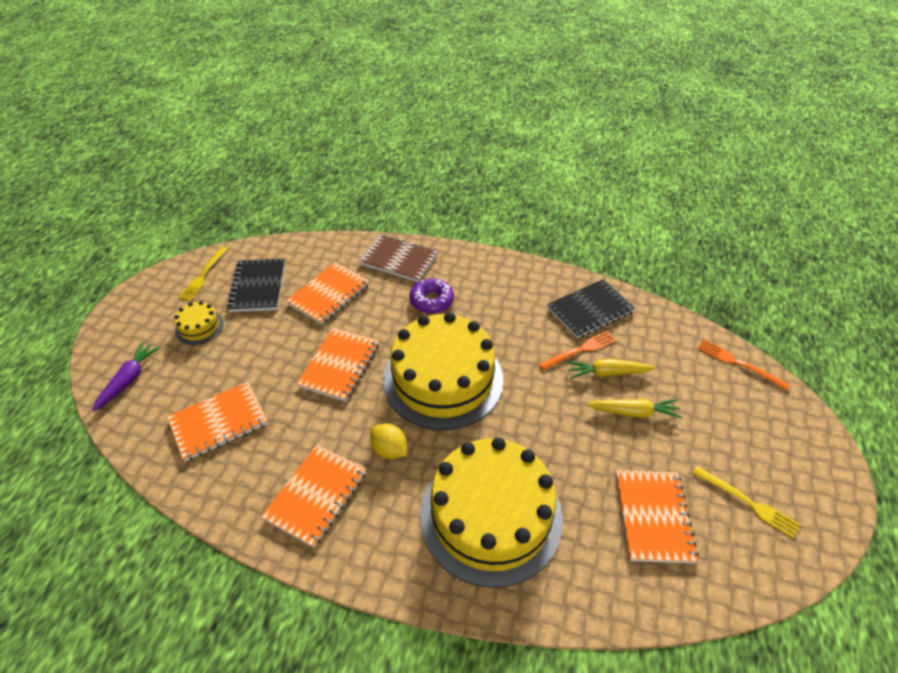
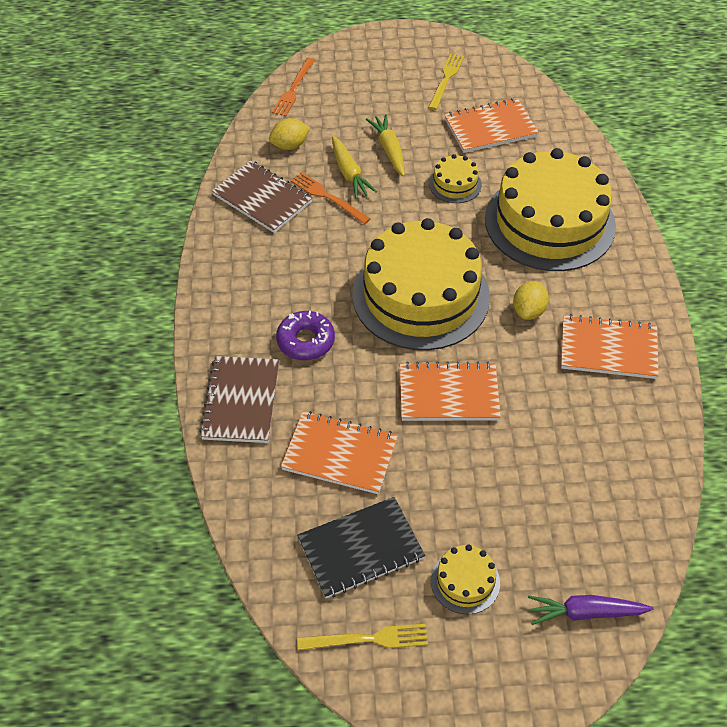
camera: 110 degrees left, 5 degrees up
(219, 422) = (583, 475): orange notebook -> none
(571, 450) = (455, 184): none -> yellow cake
(590, 310) = (262, 198): black notebook -> brown notebook
(654, 342) = (290, 145): none -> yellow lemon

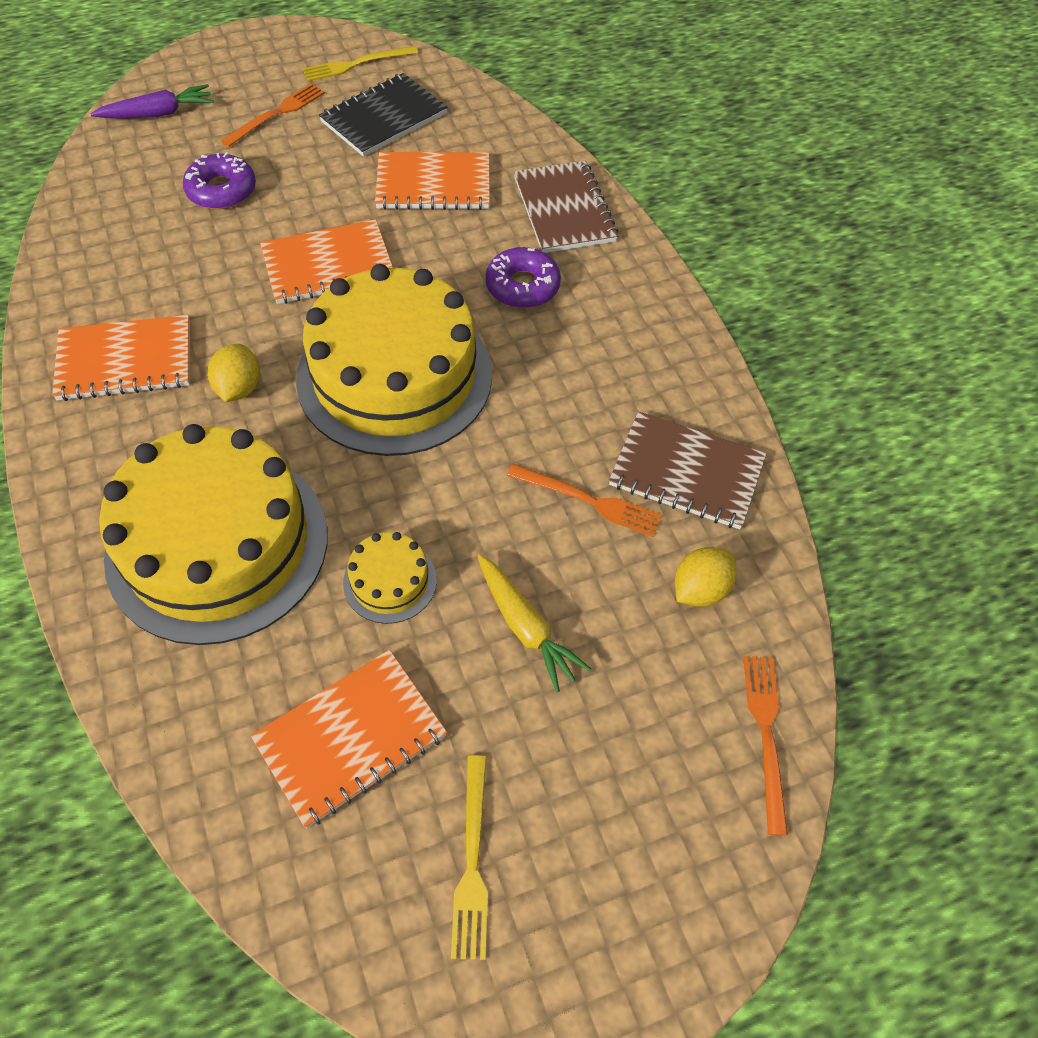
camera: 160 degrees right, 5 degrees up
(349, 173) = (574, 557): yellow carrot -> none
(465, 581) = (277, 114): yellow cake -> orange fork
(528, 493) = (221, 190): none -> purple donut

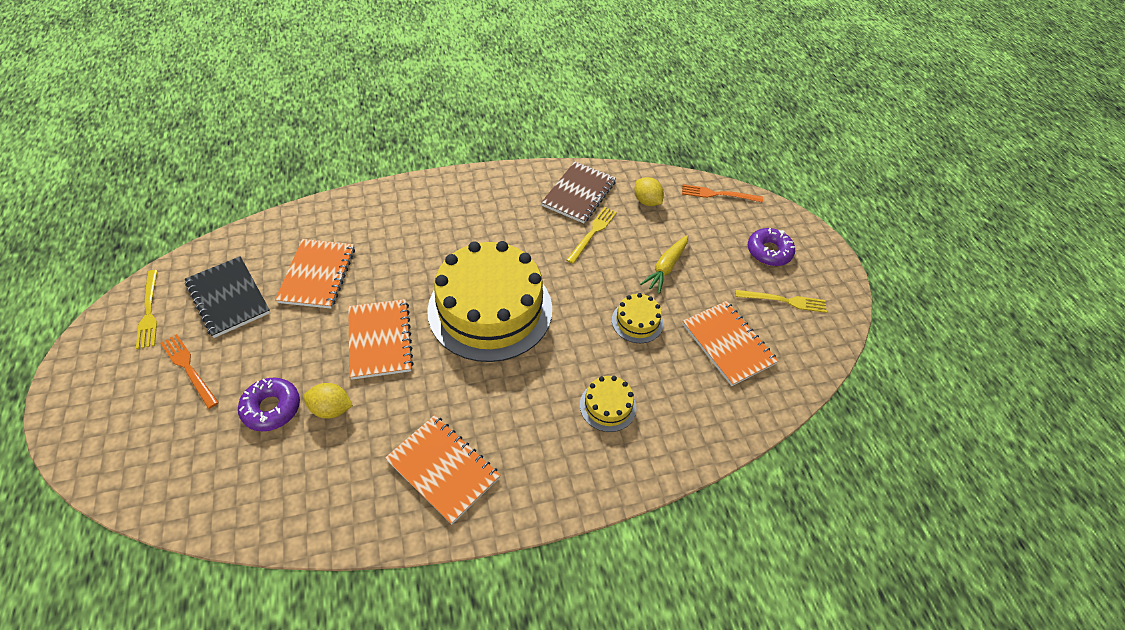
camera: 85 degrees left, 5 degrees down
(125, 361) = (443, 469): orange notebook -> orange notebook turned 45 degrees counterclockwise
(158, 114) = (143, 461): purple carrot -> none
(217, 544) = (608, 406): yellow cake -> yellow cake, size x0.42
(239, 388) = (484, 395): yellow lemon -> yellow lemon (331, 409)
(522, 286) = (430, 240): purple donut -> purple donut (769, 251)
(525, 627) = (666, 268): yellow carrot -> yellow carrot turned 150 degrees clockwise
(564, 210) = (368, 212): brown notebook -> none
(589, 501) = (592, 233): orange fork -> yellow fork

